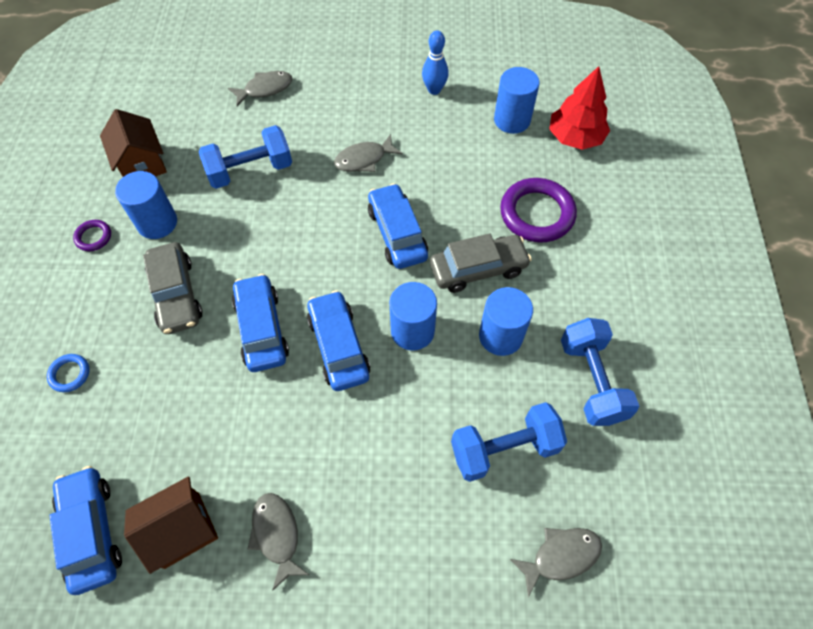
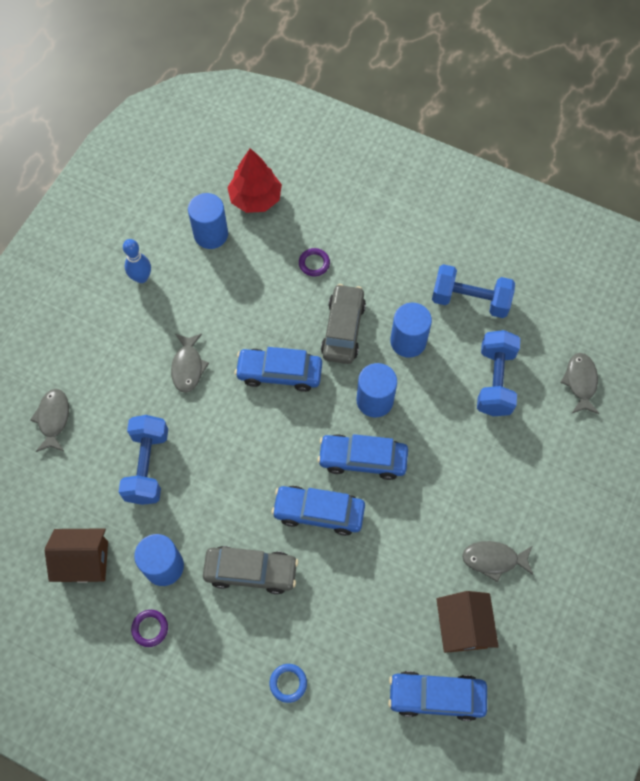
camera: 65 degrees left, 5 degrees up
(537, 213) = (314, 263): purple ring -> purple ring, size x0.48

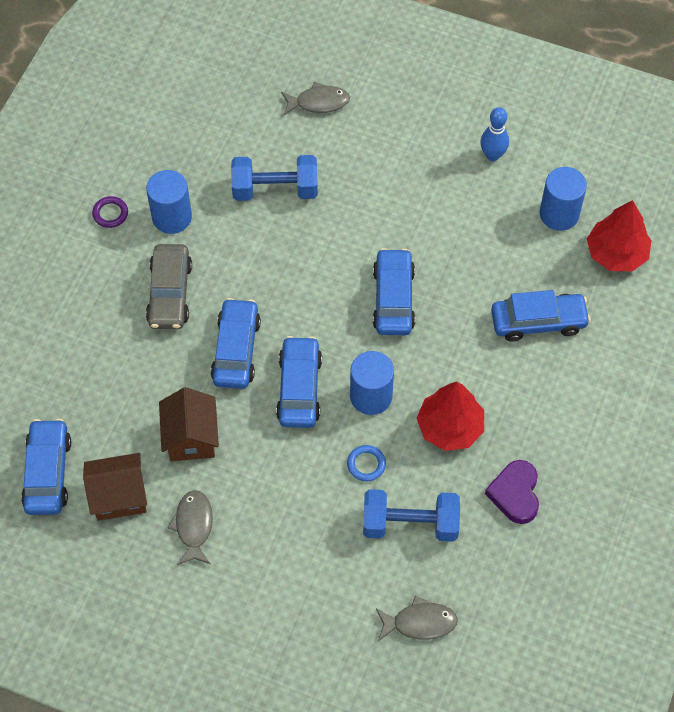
camera: 85 degrees right, 5 degrees down
(84, 561) = (174, 150): brown house -> brown house (191, 437)
(188, 367) = (390, 212): grey fish -> none
(288, 683) = (60, 337): blue ring -> blue ring (366, 464)
(314, 263) = (538, 322): purple ring -> blue car
(343, 329) = (456, 358): grey car -> none
(408, 341) = (450, 427): blue cylinder -> red tree
(470, 300) = (515, 494): blue dumbbell -> purple heart

